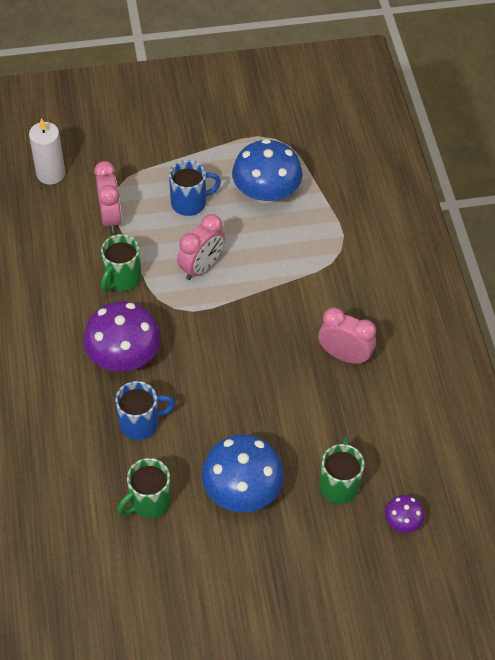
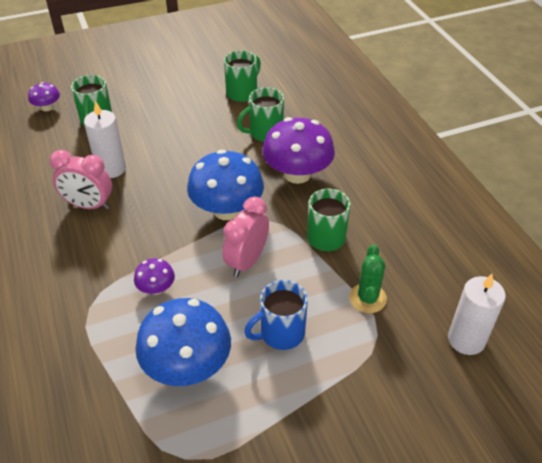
camera: 170 degrees right, 10 degrees down
(110, 217) = (367, 298): pink clock -> green cactus
(141, 423) = (264, 133): blue mug -> green mug
(242, 490) = (173, 107): blue mushroom -> blue mushroom (227, 210)
(284, 257) = (156, 288): none -> purple mushroom
(321, 401) = (111, 169): none -> white candle

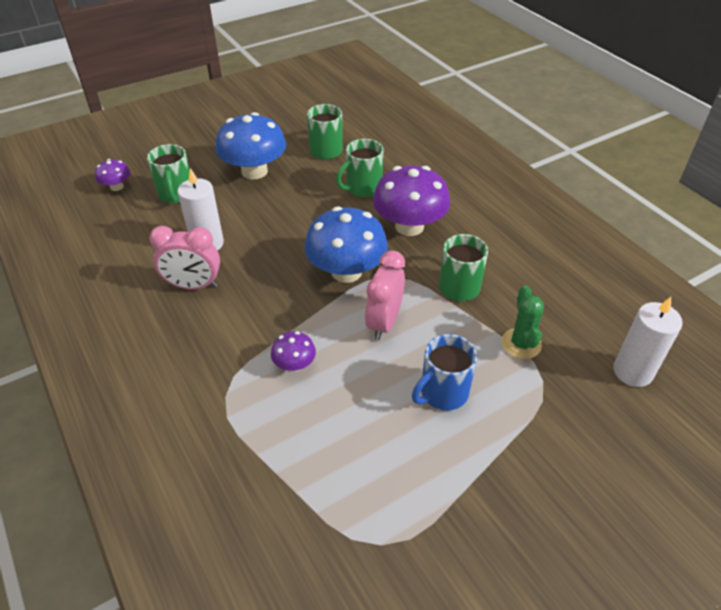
camera: 10 degrees left, 0 degrees up
(187, 365) = (353, 442): blue mushroom -> blue mushroom (254, 171)

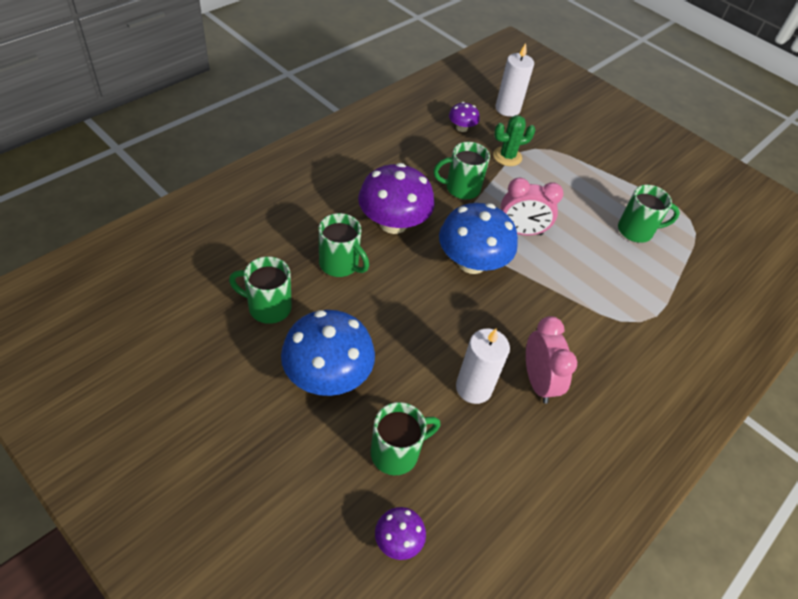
camera: 110 degrees left, 5 degrees up
(294, 364) = (589, 282): purple mushroom -> purple mushroom (461, 128)
(367, 451) = (636, 231): none -> green mug
(442, 393) = (571, 196): blue mug -> none

